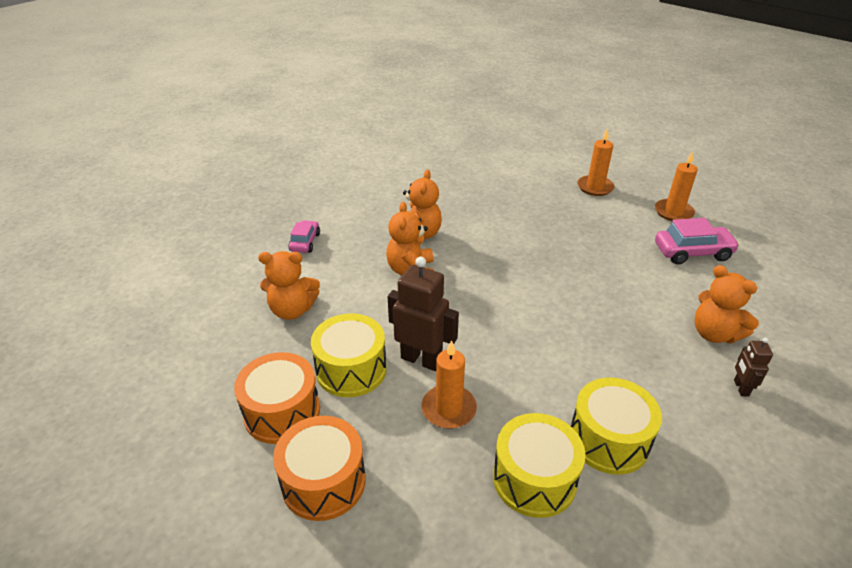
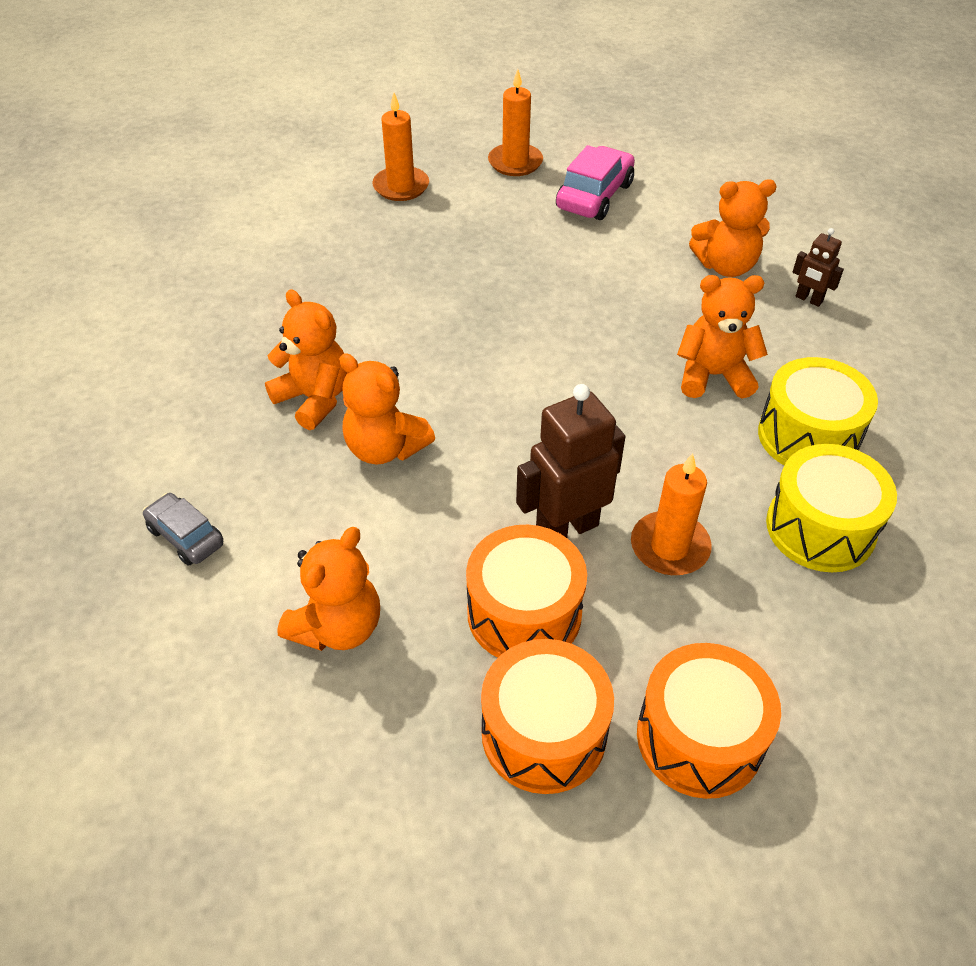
camera: 55 degrees left, 10 degrees up
(305, 242) = (186, 536): pink car -> grey car
(351, 369) = (524, 613): yellow drum -> orange drum
(607, 370) = (713, 375): none -> orange teddy bear

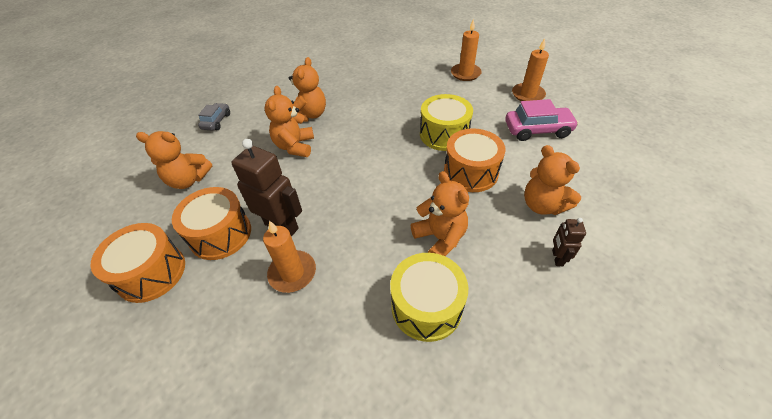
camera: 60 degrees right, 0 degrees up
(699, 737) = (166, 340): orange drum -> orange drum (470, 172)
(820, 528) = (350, 344): yellow drum -> yellow drum (444, 134)

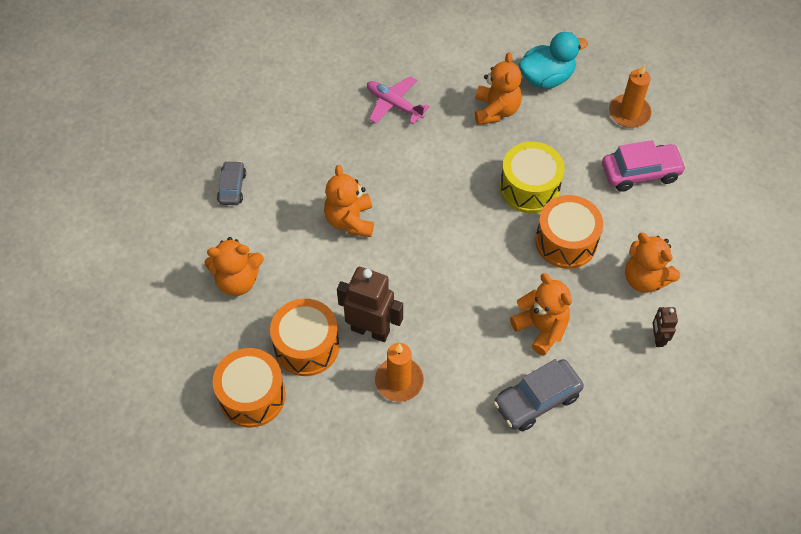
camera: 10 degrees left, 10 degrees up
(309, 115) = (353, 168): orange teddy bear -> orange teddy bear (496, 110)
(352, 82) = (394, 104): none -> pink plane
(426, 306) = (537, 400): yellow drum -> grey car
(465, 73) = (546, 78): orange candle -> turquoise duck

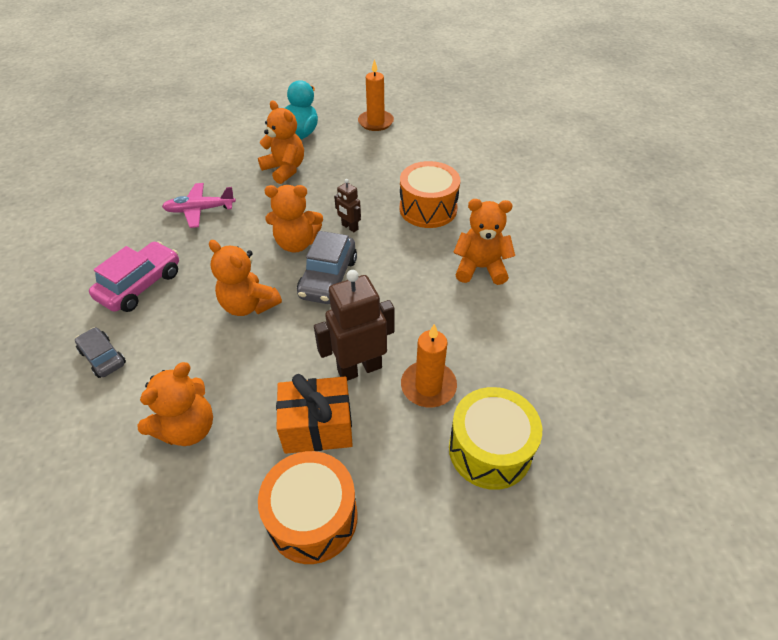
camera: 45 degrees left, 10 degrees down
(306, 346) = (317, 427): orange drum -> orange gift
(529, 188) = (364, 196): yellow drum -> yellow drum (490, 450)
(537, 400) = (539, 314): grey car -> grey car (328, 278)
(640, 173) = (423, 145): pink car -> pink car (141, 285)
(645, 279) = (502, 195): orange teddy bear -> orange teddy bear (296, 243)
(657, 338) = (554, 220): brown robot -> brown robot (349, 227)

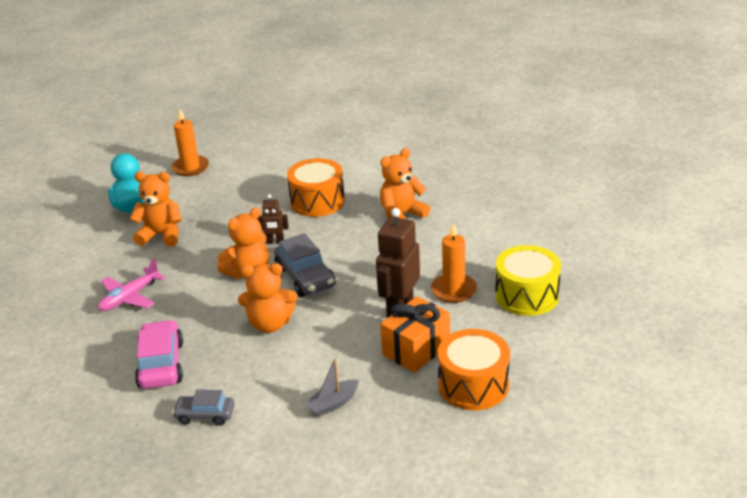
camera: 40 degrees left, 15 degrees down
(188, 428) = (333, 403): orange teddy bear -> grey boat

